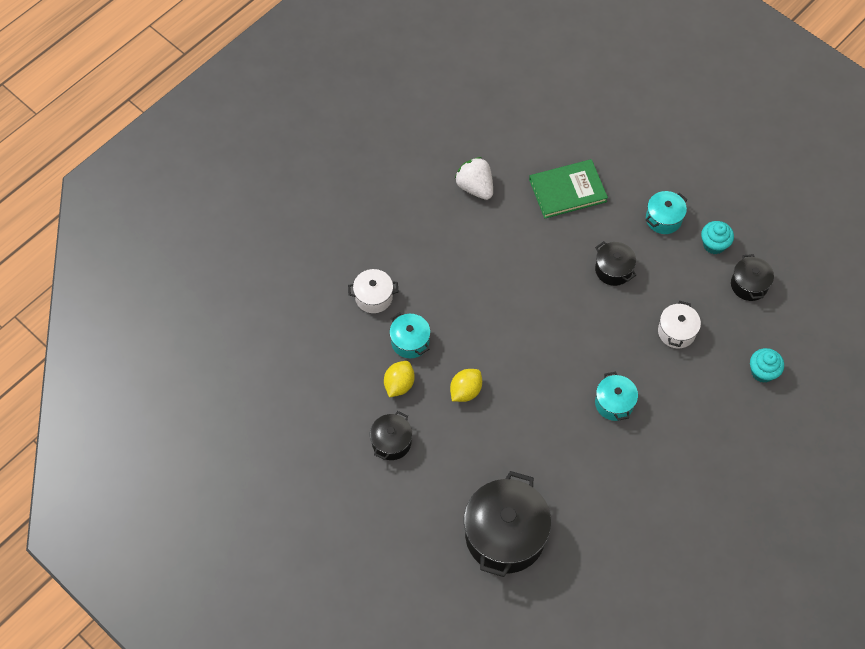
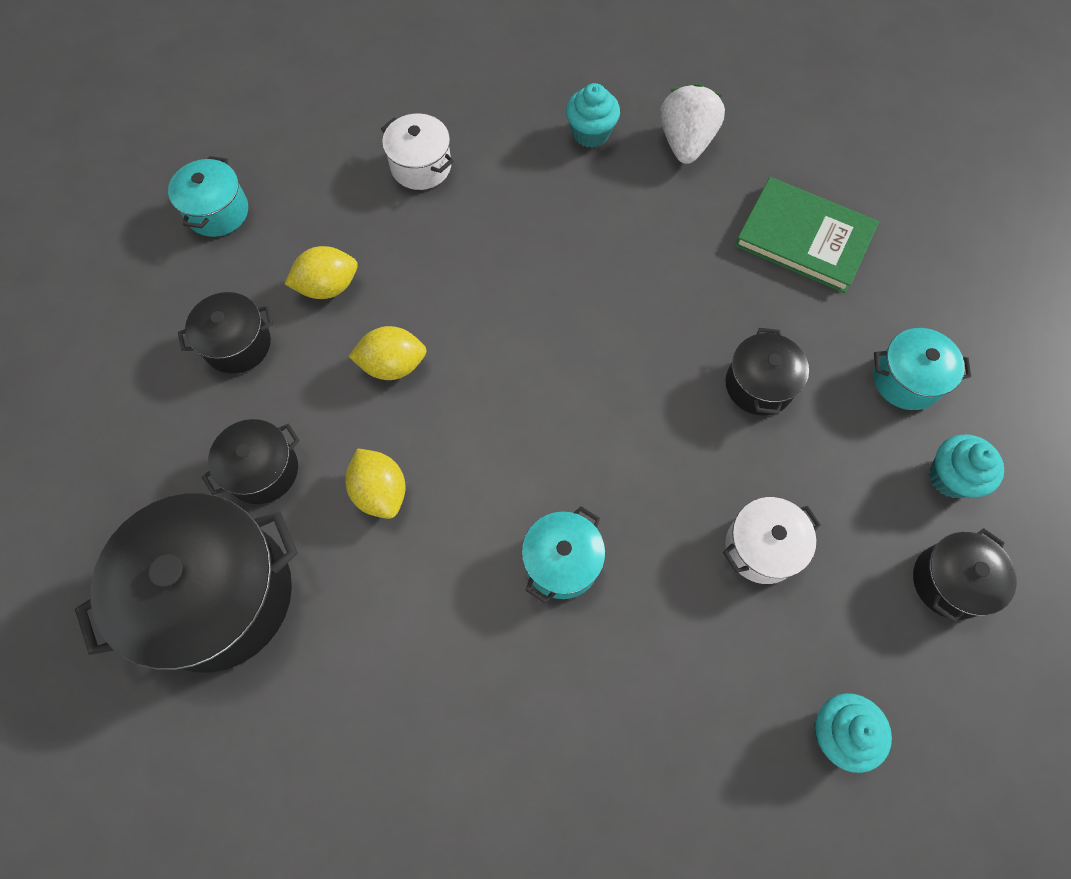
camera: 45 degrees right, 5 degrees up
(410, 342) = (400, 249): turquoise pot -> turquoise pot (218, 212)
(430, 217) = (590, 133): none -> turquoise cupcake
(465, 478) = (263, 470): none -> black pot
(519, 442) = (380, 492): none -> yellow lemon

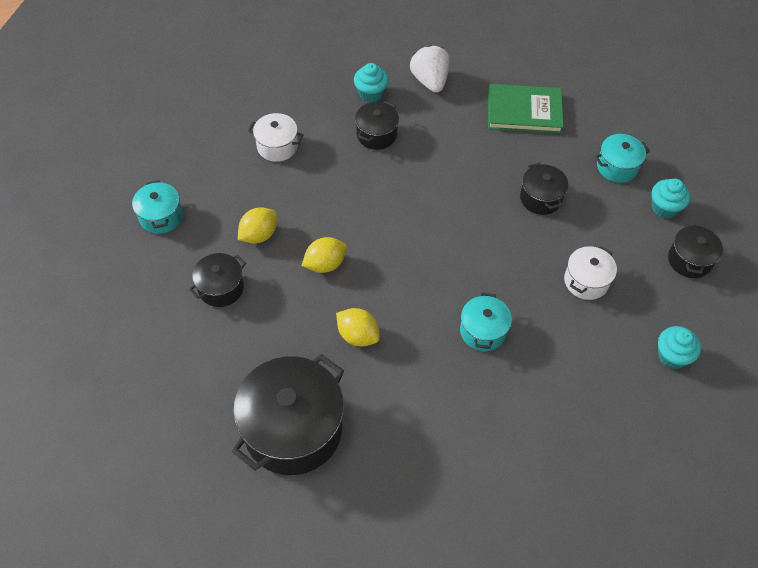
camera: 25 degrees left, 10 degrees down
(263, 470) = (279, 352): black pot -> black pot (376, 135)

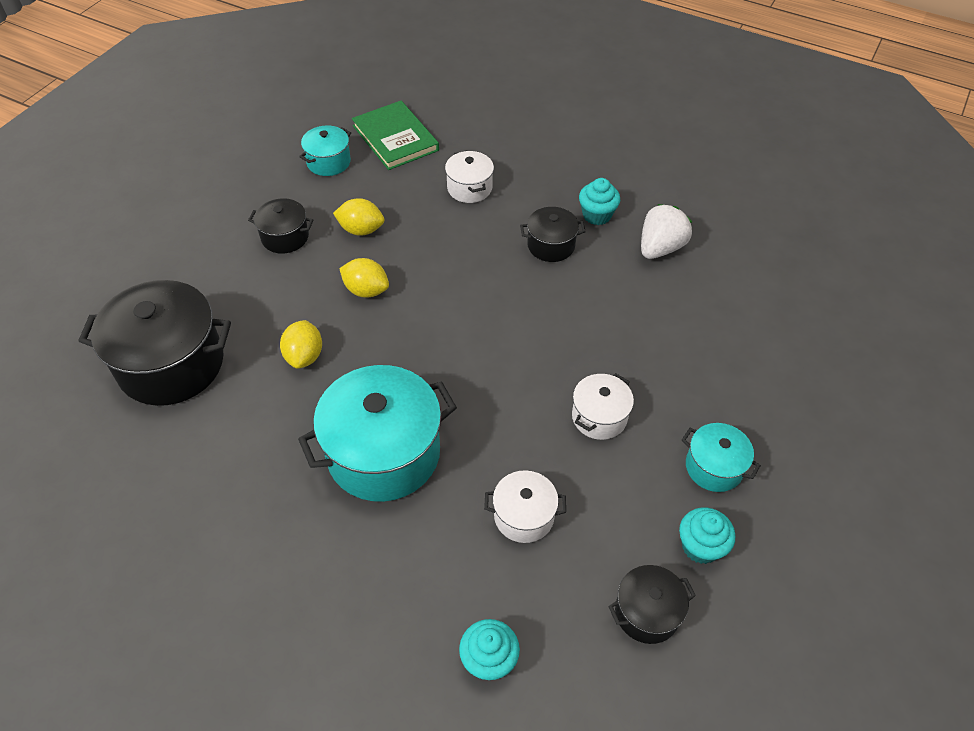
camera: 55 degrees right, 5 degrees down
(483, 331) = (383, 453): turquoise pot -> turquoise pot, size x1.96
(524, 111) = (704, 342): green book -> green book (395, 138)
(540, 198) = (599, 417): black pot -> white pot

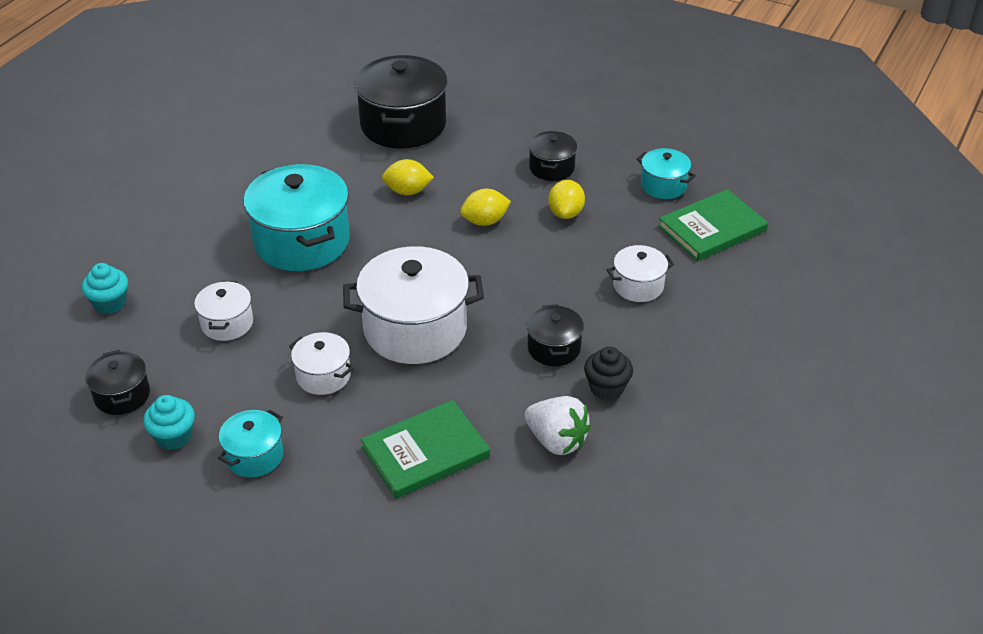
camera: 90 degrees right, 10 degrees down
(366, 290) = (485, 221): yellow lemon -> yellow lemon turned 45 degrees clockwise
(529, 344) = (415, 329): none -> white pot
(597, 215) = (606, 388): turquoise cupcake -> black cupcake
(686, 333) = (425, 452): none -> green book

